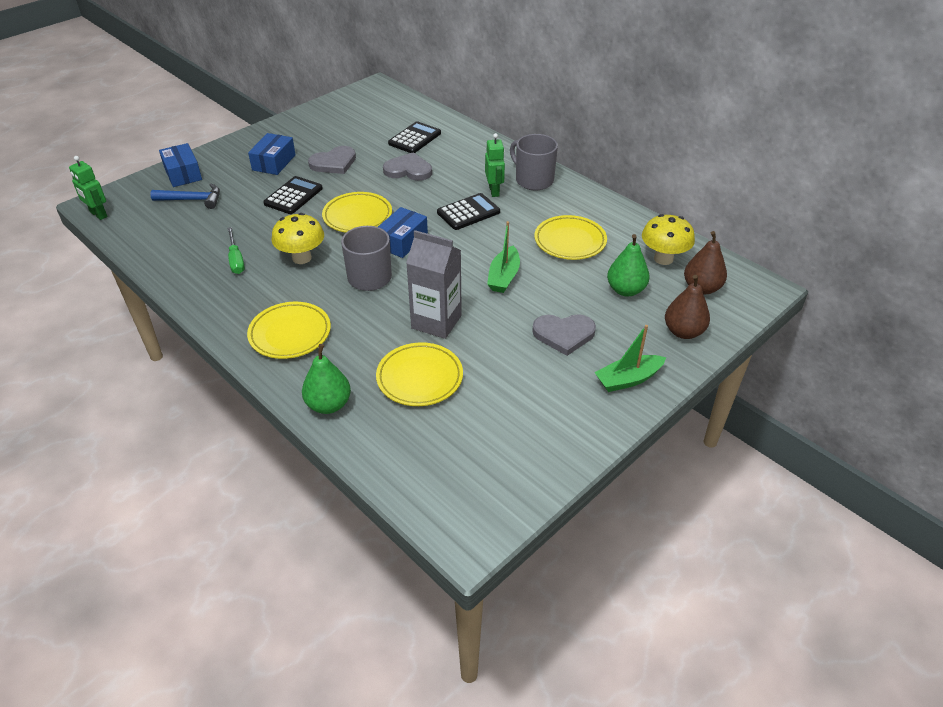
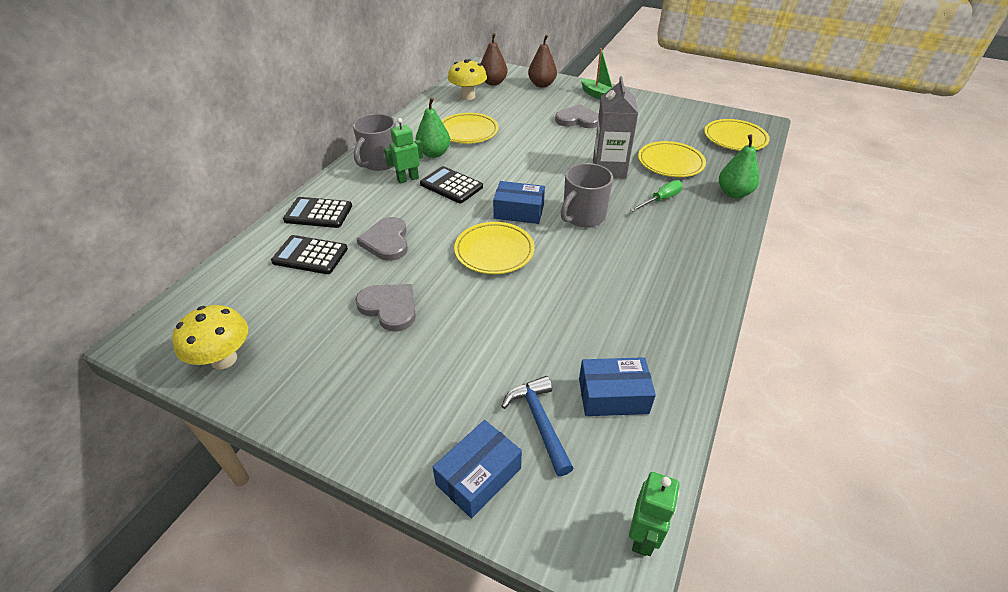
camera: 110 degrees left, 0 degrees up
(236, 260) = (625, 315): green screwdriver -> green screwdriver (661, 200)
(274, 162) = (407, 370): blue box -> blue box (613, 396)
(290, 334) = (688, 236): yellow plate -> yellow plate (735, 139)
(293, 196) = (480, 317): black calculator -> black calculator (318, 213)
(301, 258) = (587, 267): yellow mushroom -> yellow mushroom (224, 359)
(504, 277) = (533, 151): green boat -> none
(564, 334) = (578, 120): grey heart -> grey heart turned 60 degrees counterclockwise
(625, 290) = (514, 105): green pear -> green pear (434, 153)

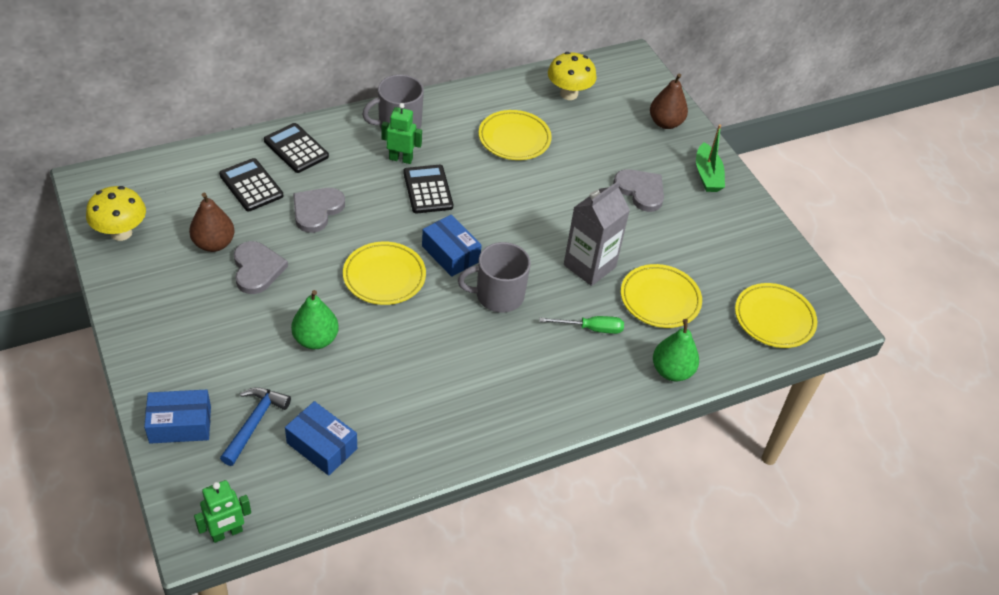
camera: 35 degrees right, 5 degrees up
(434, 153) = (454, 145): green pear -> green pear (315, 339)
(493, 82) = (617, 90): brown pear -> brown pear (214, 244)

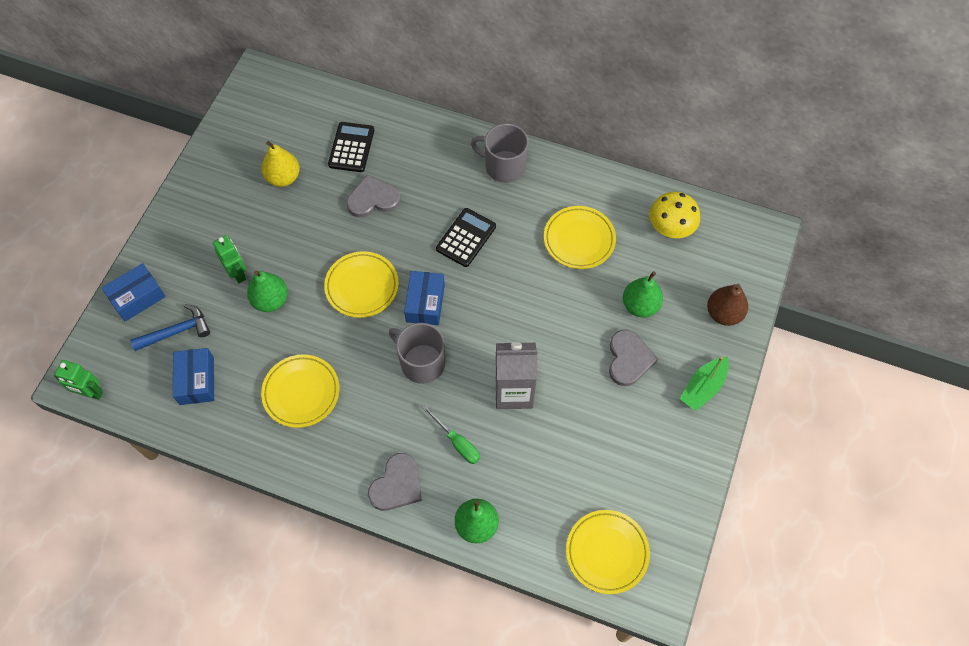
camera: 50 degrees right, 15 degrees up
(121, 233) = (238, 128): yellow mushroom -> none
(180, 424) = (137, 297): blue box -> blue box turned 75 degrees counterclockwise
(214, 244) = (283, 178): brown pear -> yellow pear
(257, 269) = (289, 218): grey heart -> grey heart (397, 485)
(296, 149) = (411, 137): black calculator -> none
(401, 159) = (474, 197): green robot -> green robot (237, 273)
(607, 153) = (640, 305): none -> green pear
(660, 299) = (535, 462): yellow plate -> yellow plate (301, 392)

